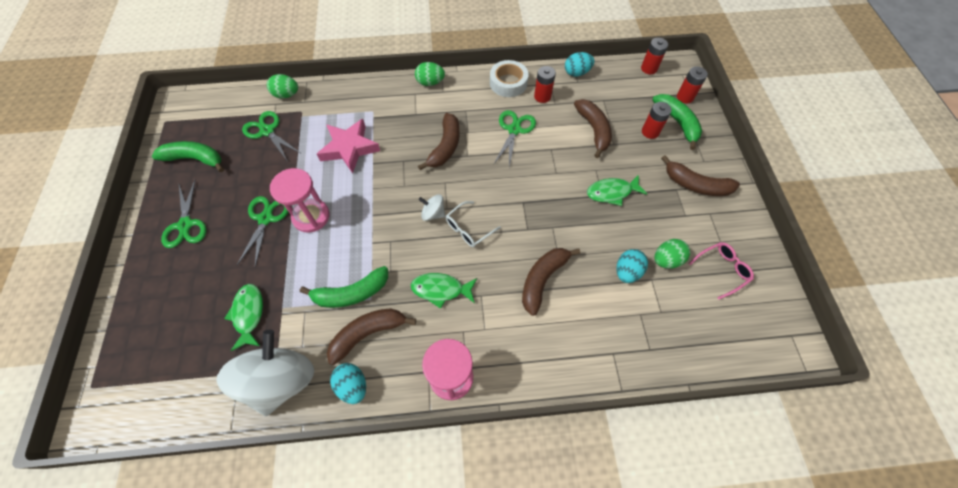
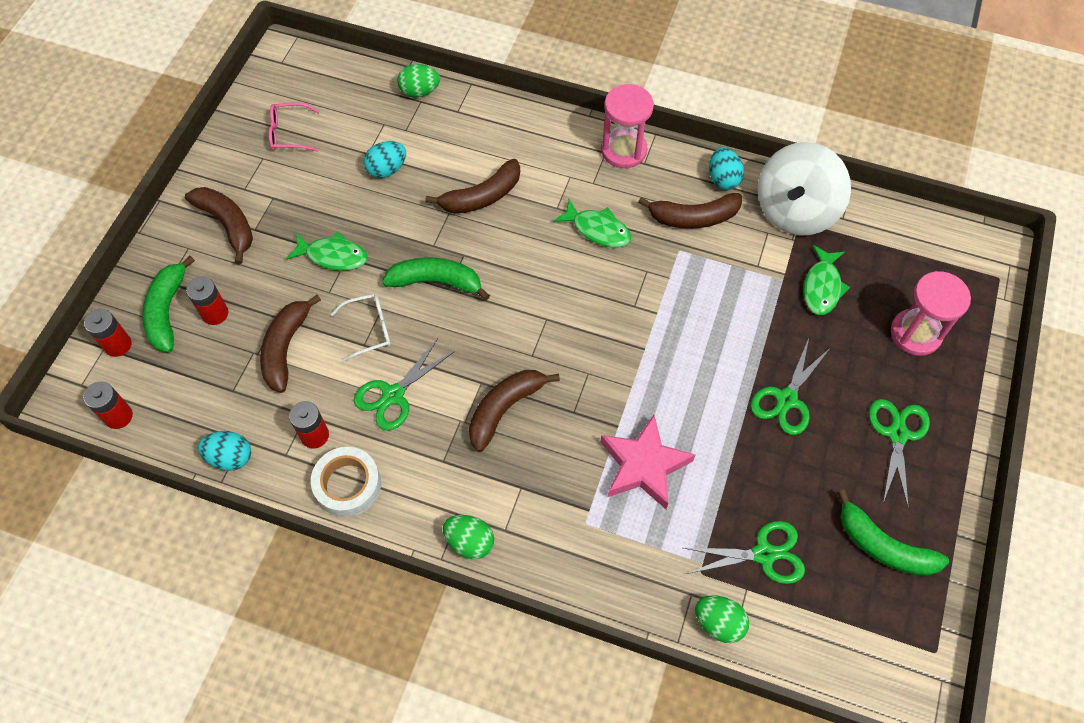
camera: 155 degrees left, 0 degrees up
(267, 131) = (764, 554): green scissors -> green scissors turned 75 degrees counterclockwise
(311, 216) = (725, 378): pink hourglass -> pink hourglass (915, 333)
(351, 293) = (699, 264): green banana -> green banana (436, 282)
(433, 213) = (567, 318): white spinning top -> none
(468, 229) = (533, 282): white glasses -> white glasses (369, 329)
(666, 260) = (336, 164): green egg -> green egg (419, 91)

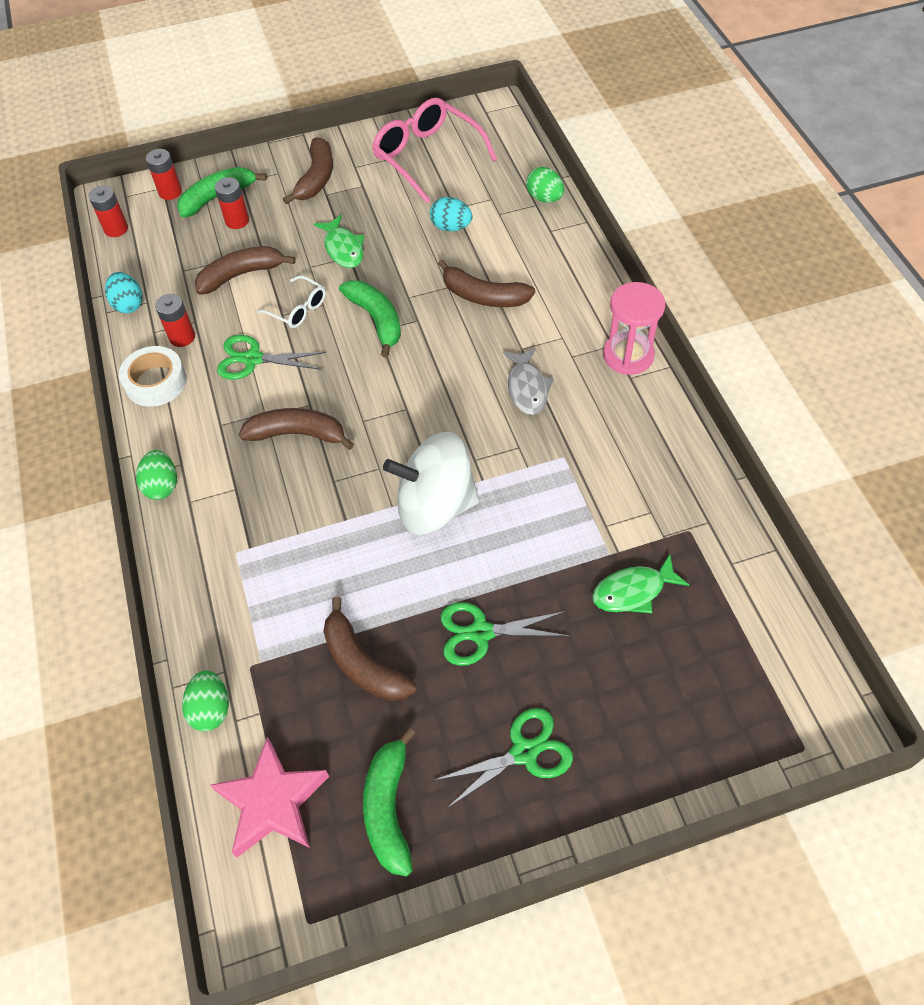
camera: 55 degrees right, 5 degrees down
(289, 133) = (427, 156): pink glasses -> pink glasses, size x1.91
(597, 229) = (527, 388): green fish -> grey fish
(643, 465) = (321, 561): pink star -> pink star (272, 802)
(693, 217) = (609, 446): brown banana -> brown banana (363, 663)
(723, 179) = (674, 443): turquoise egg -> none
(764, 554) = (304, 706): green scissors -> none
(795, 210) = (699, 519): white spinning top -> white spinning top (435, 505)
(915, 333) = (657, 704): pink hourglass -> none

